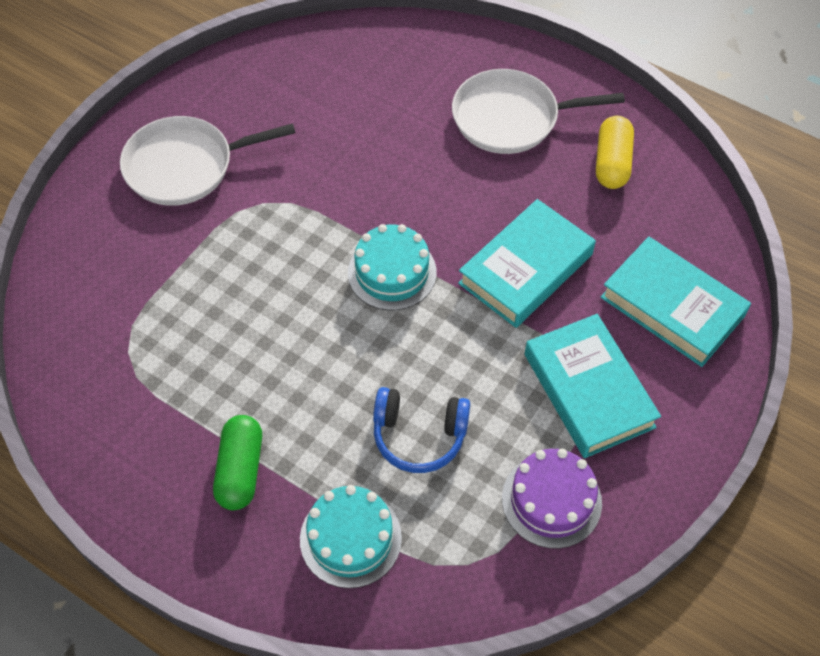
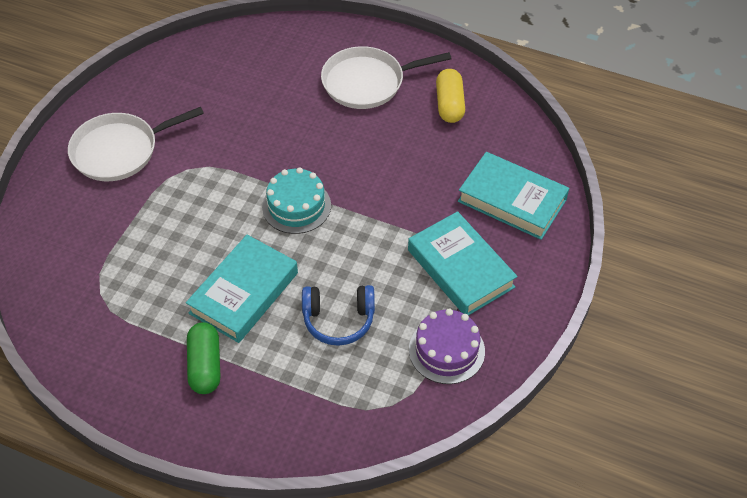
camera: 10 degrees left, 5 degrees down
(350, 538) = (299, 401): turquoise cake -> none
(525, 269) = (398, 189): turquoise book -> turquoise book (244, 293)

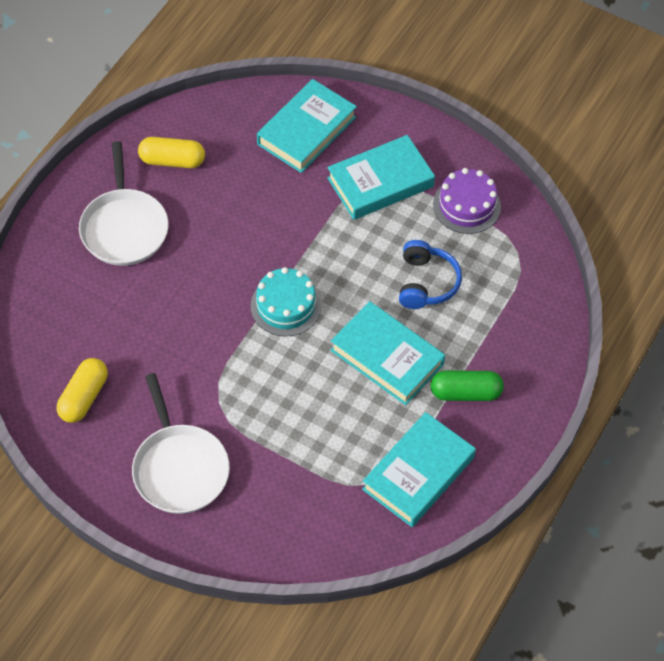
camera: 85 degrees left, 5 degrees up
(110, 330) = (418, 473): none -> turquoise book
(189, 81) = (83, 397): none -> yellow capsule

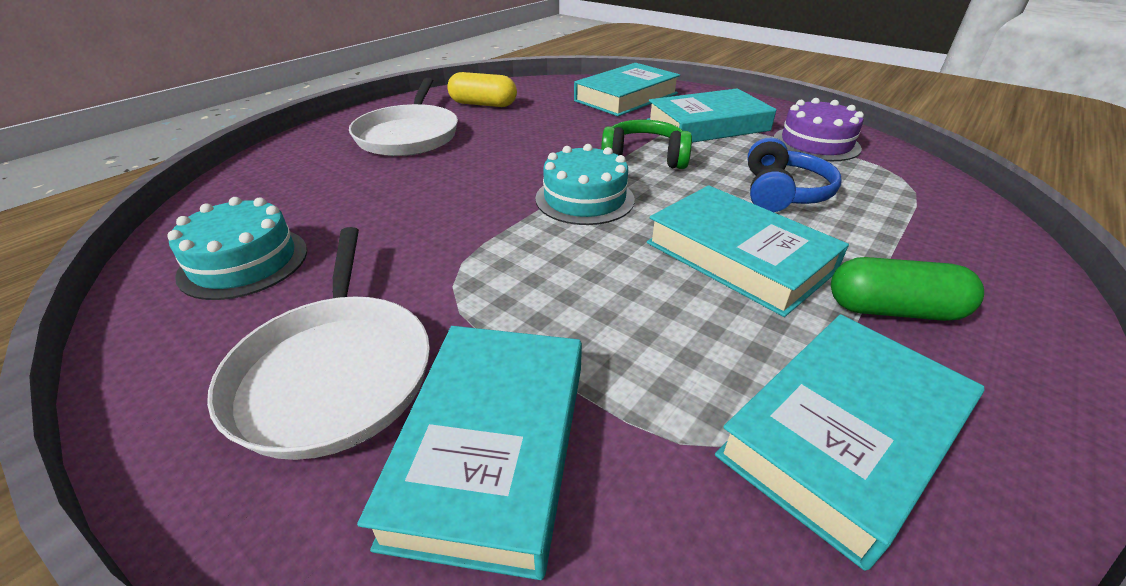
camera: 10 degrees right, 20 degrees down
(83, 397) = (244, 262): yellow capsule -> turquoise cake
(266, 497) = (491, 446): none -> turquoise book
(326, 244) = (644, 158): none -> green headphones

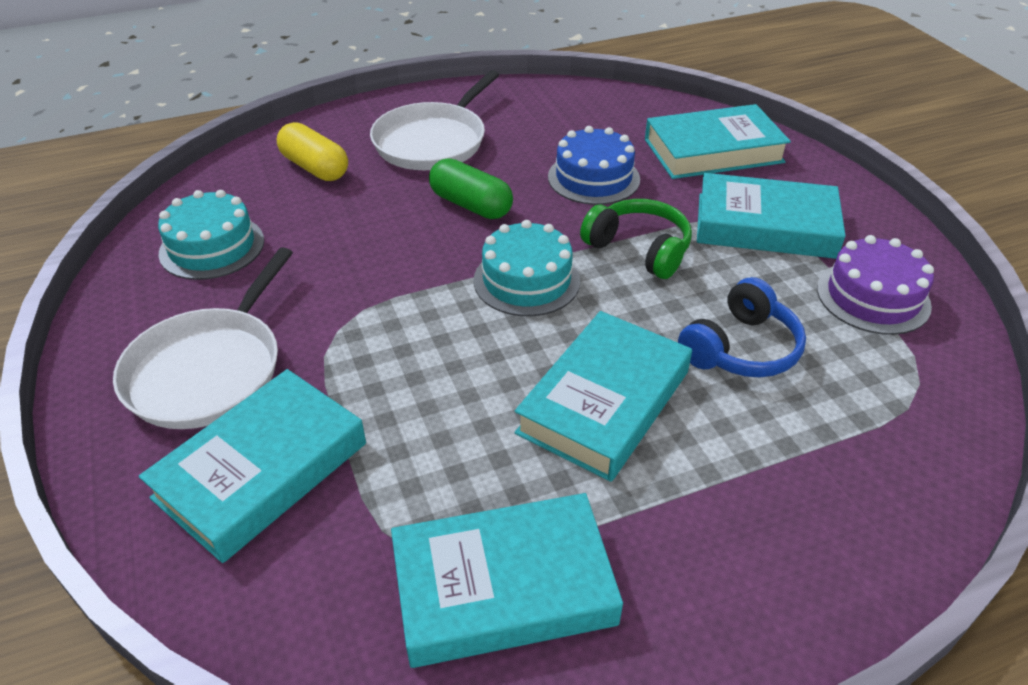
camera: 30 degrees right, 5 degrees up
(483, 104) = (541, 117): yellow capsule -> yellow capsule (315, 167)
(563, 128) = (593, 178): none -> blue cake
(738, 257) = (604, 402): turquoise book -> turquoise book turned 45 degrees clockwise
(893, 310) = (686, 517): green capsule -> green capsule (470, 205)

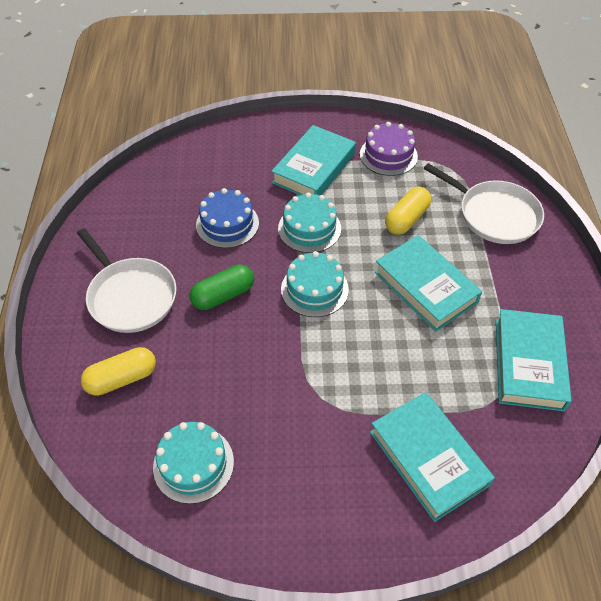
camera: 70 degrees left, 10 degrees up
(209, 369) = (332, 479): white pan -> white pan (494, 215)
(639, 249) = (309, 228): green headphones -> turquoise cake
(713, 151) = (230, 159): turquoise book -> none
(741, 348) = (406, 219): blue headphones -> yellow capsule

